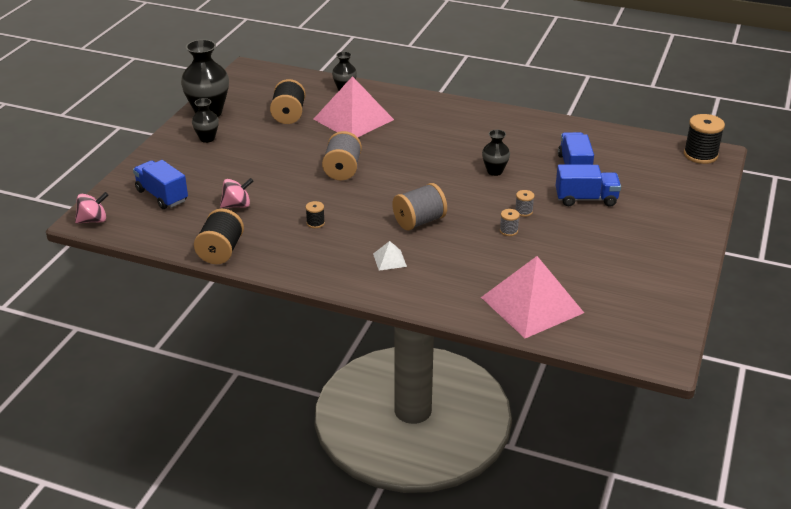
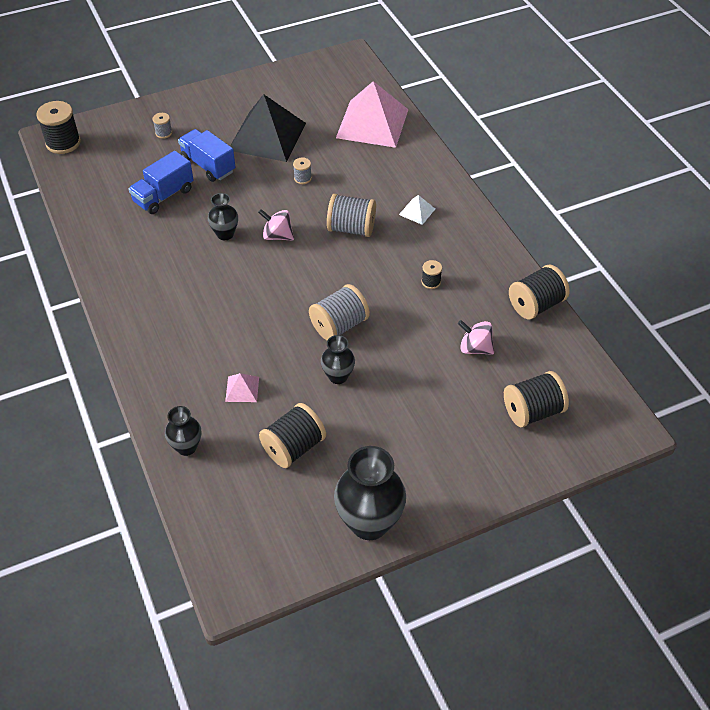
camera: 135 degrees left, 15 degrees up
(93, 220) = (622, 423): pink spinning top -> pink spinning top (277, 236)
(162, 196) = (532, 411): blue truck -> black spool
(207, 138) = (414, 472): black vase -> black vase (338, 376)
(353, 119) = (242, 389): pink pyramid -> pink pyramid, size x0.41
(523, 211) = (266, 185): grey spool -> grey spool (164, 133)
(588, 242) = (267, 136): none -> black pyramid

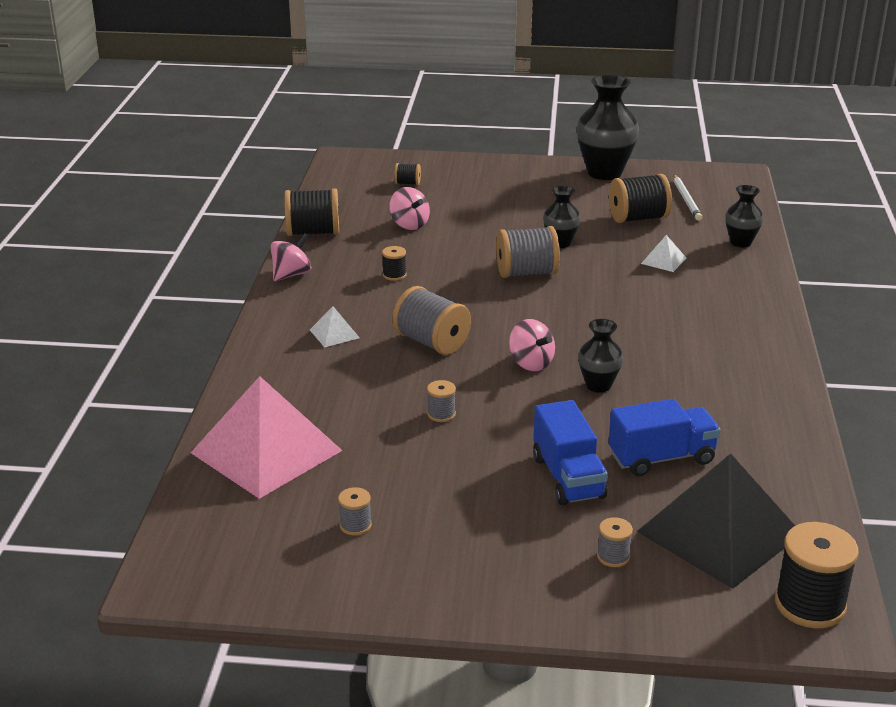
camera: 150 degrees left, 20 degrees down
(242, 389) = (663, 260): pink pyramid -> white pyramid
(263, 504) = (686, 200): none -> white pencil
(267, 136) = (443, 489): black pyramid -> black pyramid (719, 532)
(293, 104) = (355, 525): none -> grey spool
(500, 252) = (291, 274): none -> pink spinning top
(532, 411) = (407, 183): black spool -> black spool, size x0.50

